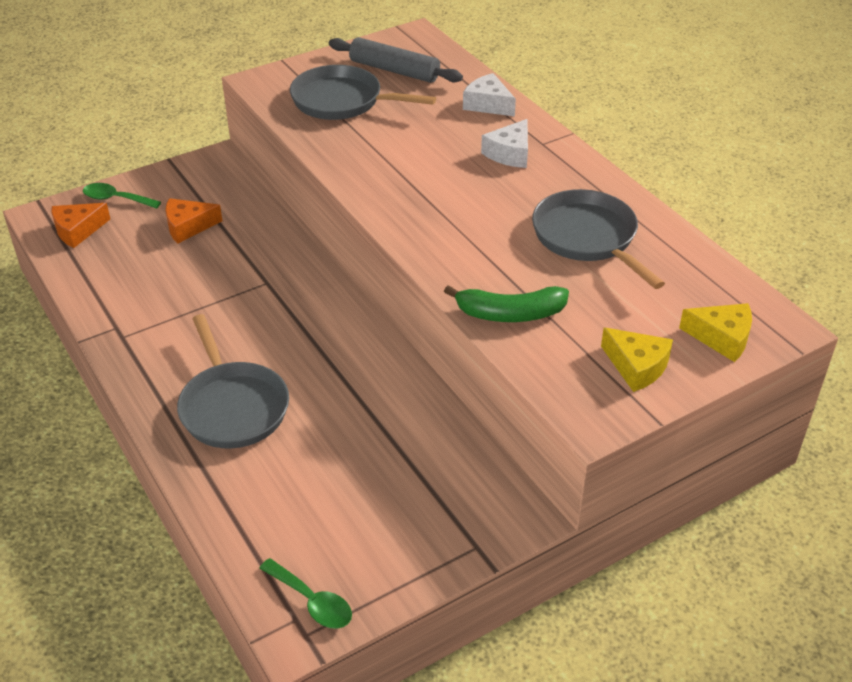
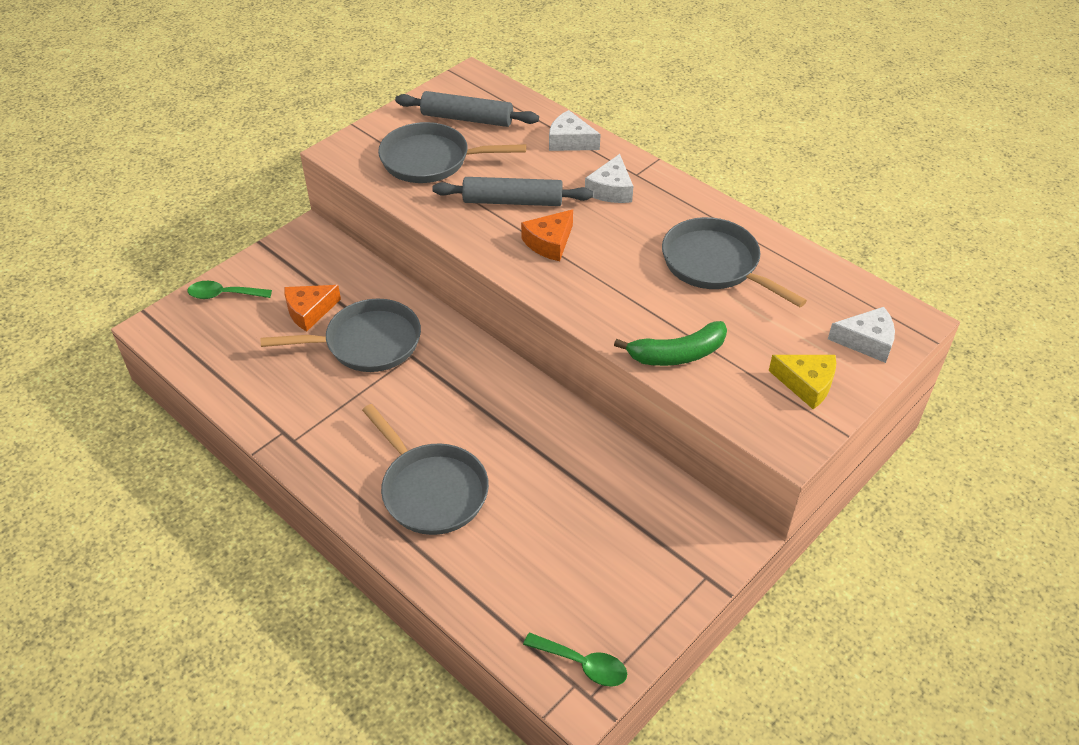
camera: 15 degrees left, 5 degrees up
(77, 230) = (199, 336): orange cheese -> orange cheese (549, 242)
(230, 263) = (367, 343): none -> grey pan
(405, 149) = (512, 201): none -> grey rolling pin
(722, 338) = (866, 341): yellow cheese -> white cheese

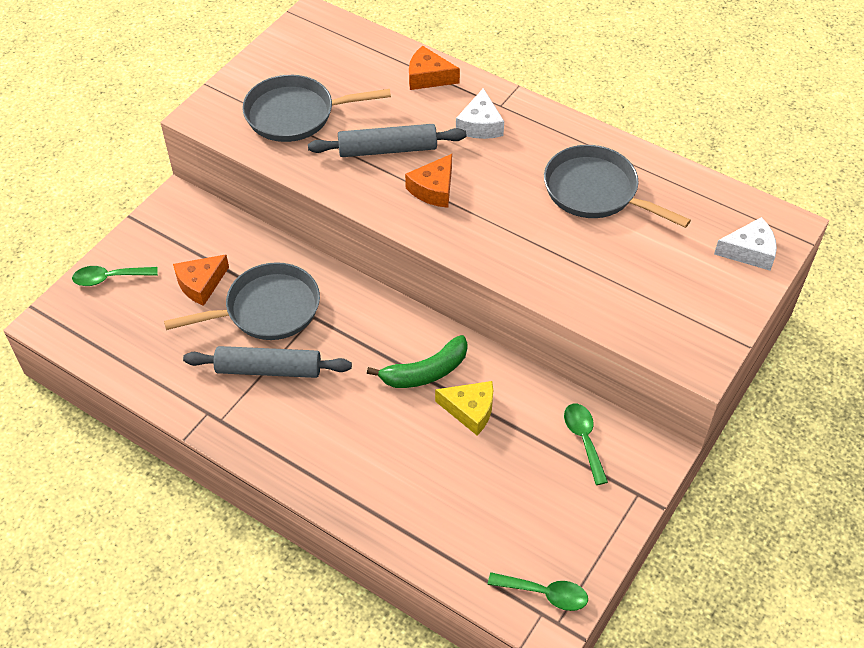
camera: 10 degrees left, 5 degrees up
(431, 490) = (366, 449): grey pan -> none
(467, 118) = (320, 64): grey rolling pin -> grey rolling pin (269, 369)
(570, 141) = (428, 77): white cheese -> orange cheese
(659, 513) = (584, 439): none -> green spoon
(677, 354) = (580, 288): green banana -> green banana (425, 372)
(806, 384) = (703, 302): yellow cheese -> yellow cheese (470, 410)

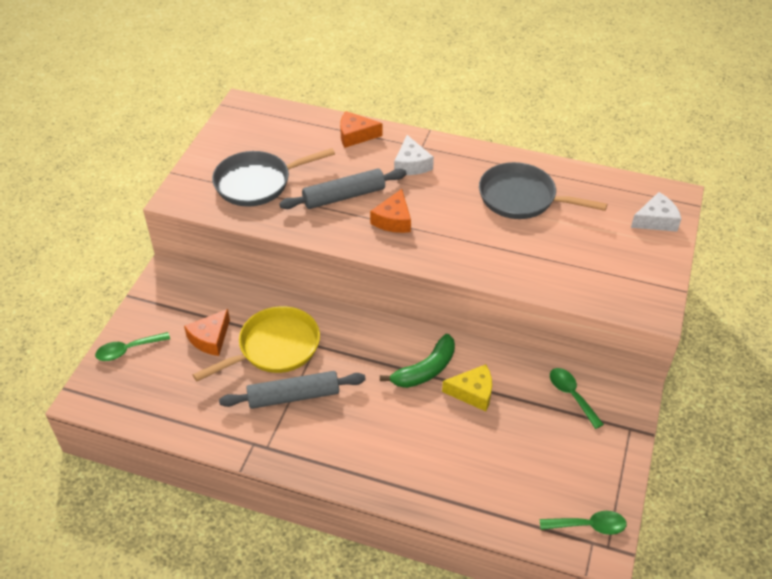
camera: 15 degrees left, 5 degrees down
(267, 309) = (275, 347): grey pan -> yellow pan

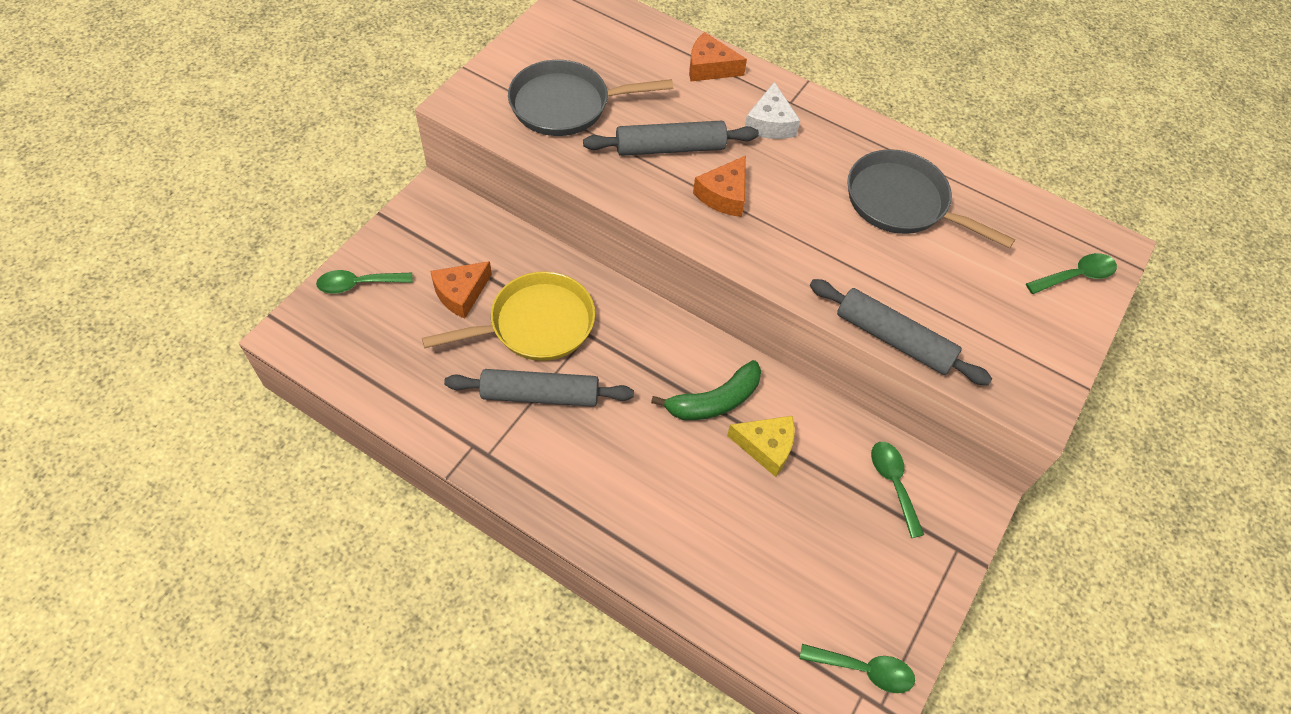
camera: 10 degrees right, 10 degrees up
(543, 289) = (894, 339): none -> grey rolling pin
(656, 220) = (1076, 276): white cheese -> green spoon

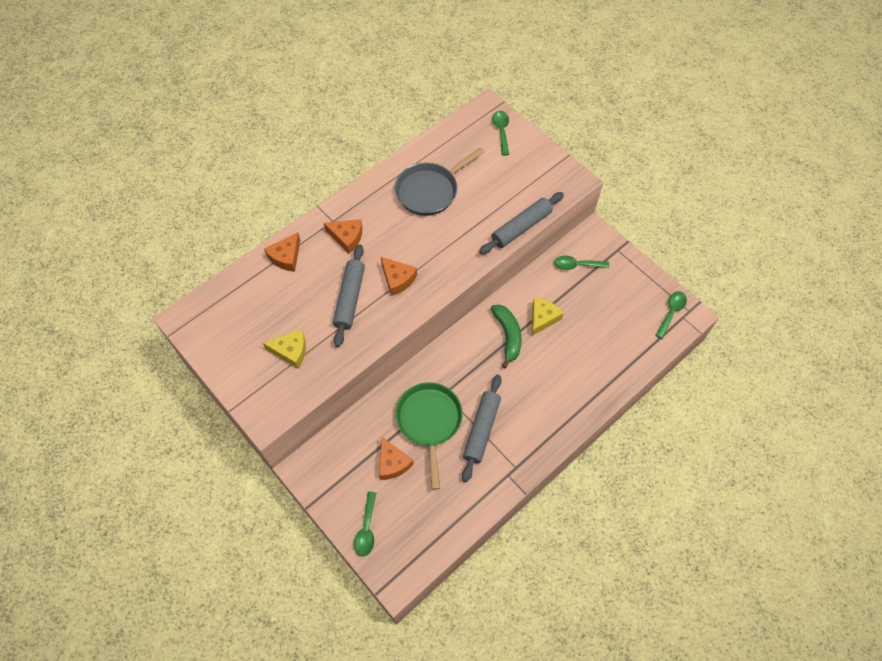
camera: 70 degrees left, 5 degrees up
(535, 324) = (429, 422): yellow pan -> green pan
(566, 105) = (291, 351): grey pan -> yellow cheese
(770, 123) = (347, 237): white cheese -> orange cheese

